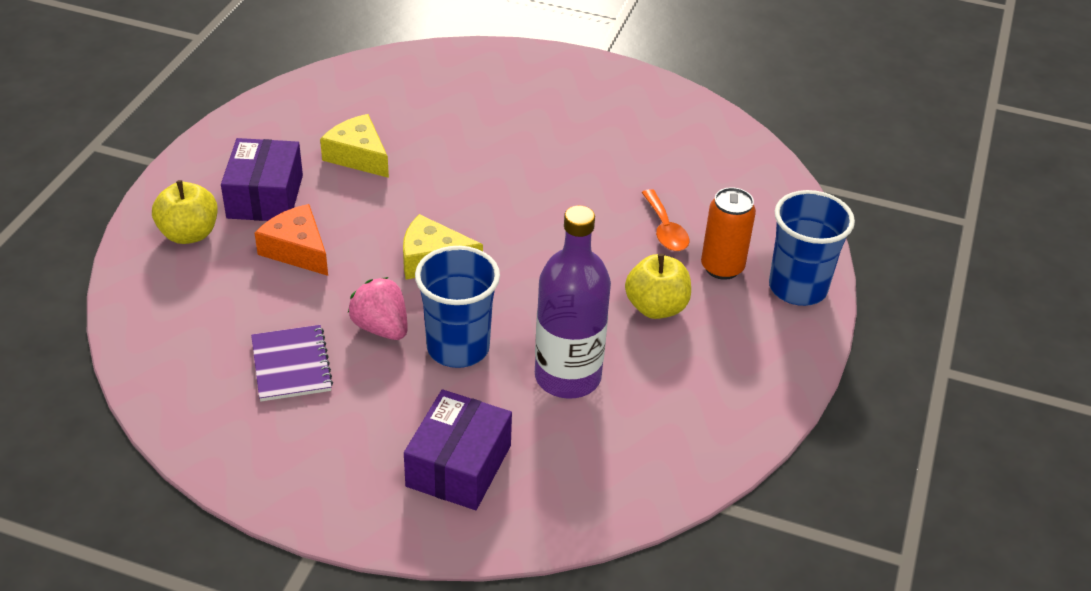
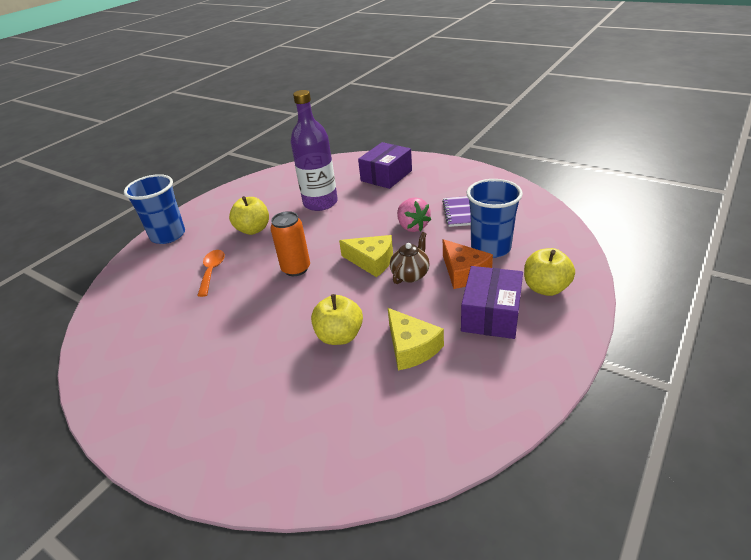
camera: 160 degrees left, 5 degrees down
(372, 242) = (410, 274): none -> brown teapot
(444, 161) = (339, 336): none -> yellow apple
(458, 347) = (372, 216): blue cup -> blue cup (490, 248)
(722, 267) = (198, 247): orange can -> orange can (296, 269)

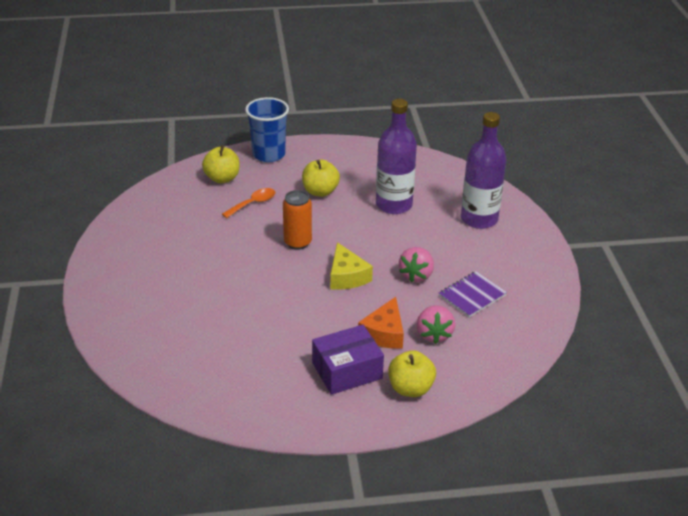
camera: 45 degrees right, 0 degrees up
(339, 336) = (250, 305): yellow apple -> yellow apple (222, 178)
(386, 176) = (479, 219): purple box -> purple bottle
(410, 274) = (351, 305): brown teapot -> none
(411, 347) = (272, 346): yellow cheese -> none
(490, 248) = (434, 334): blue cup -> pink strawberry

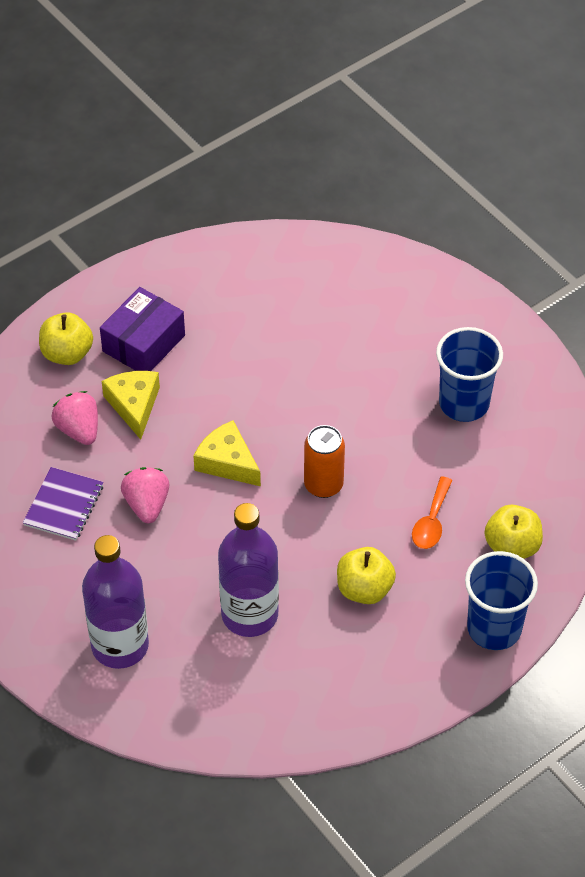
camera: 150 degrees right, 15 degrees up
(170, 247) = (464, 403): none -> blue cup
(384, 333) = (134, 405): orange cheese -> yellow cheese

